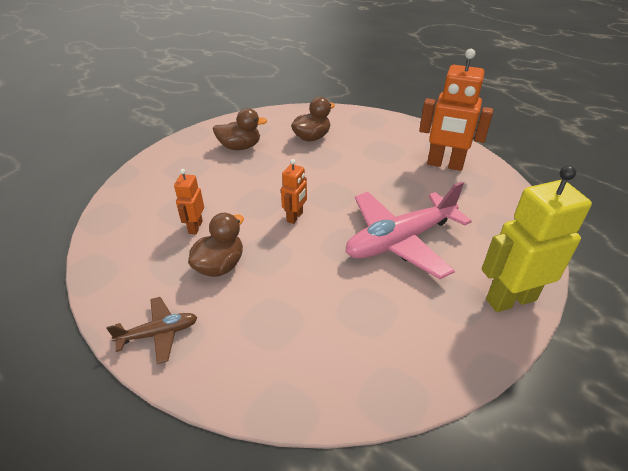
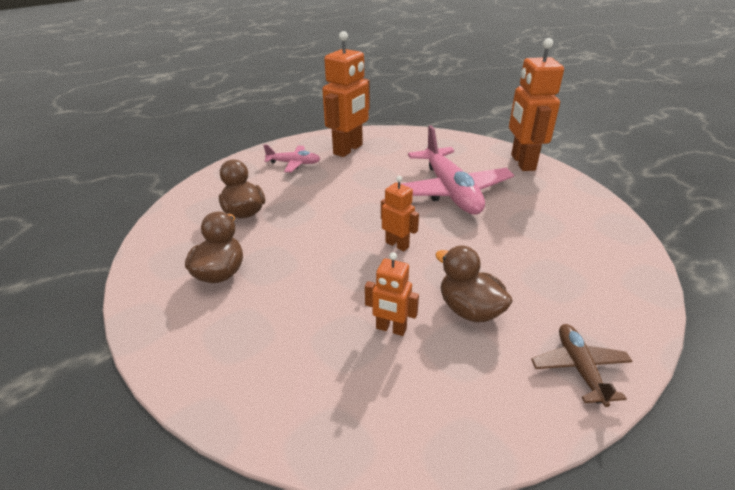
camera: 75 degrees left, 5 degrees down
(397, 142) = (294, 163): none -> pink plane
(510, 299) = (522, 162): yellow robot -> orange robot

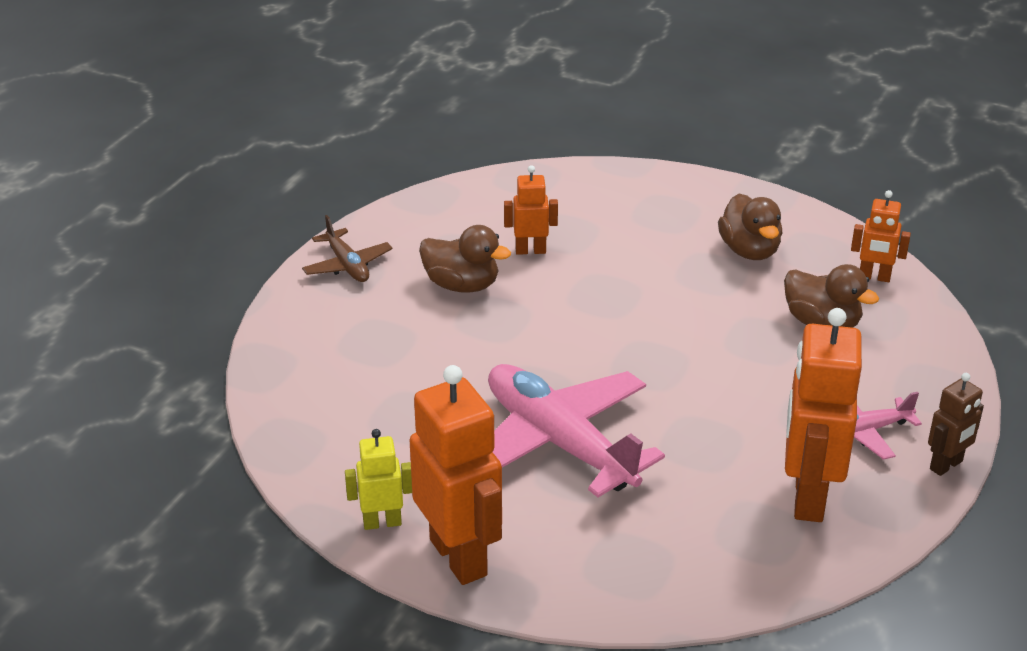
camera: 155 degrees right, 0 degrees up
(277, 146) = (946, 465): none -> brown robot
(397, 245) = (582, 333): orange robot -> orange robot (874, 277)
(560, 181) = (382, 522): none -> yellow robot

